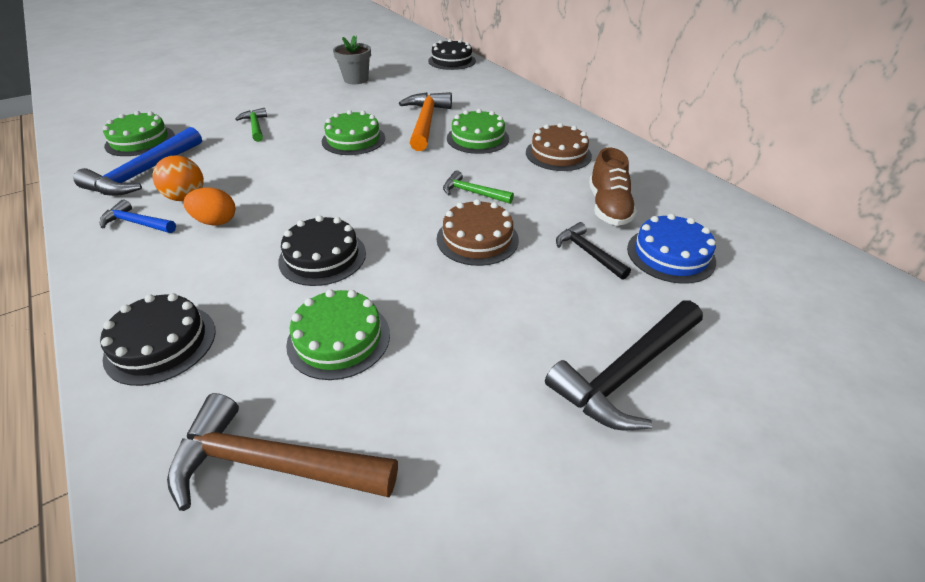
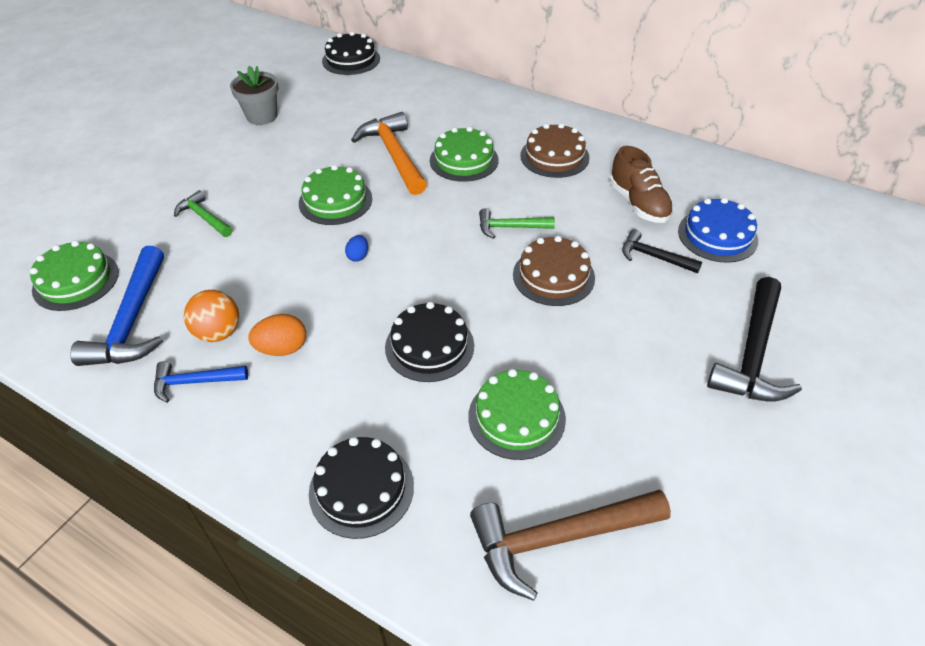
camera: 25 degrees left, 5 degrees up
(333, 178) = (358, 256): none -> blue egg

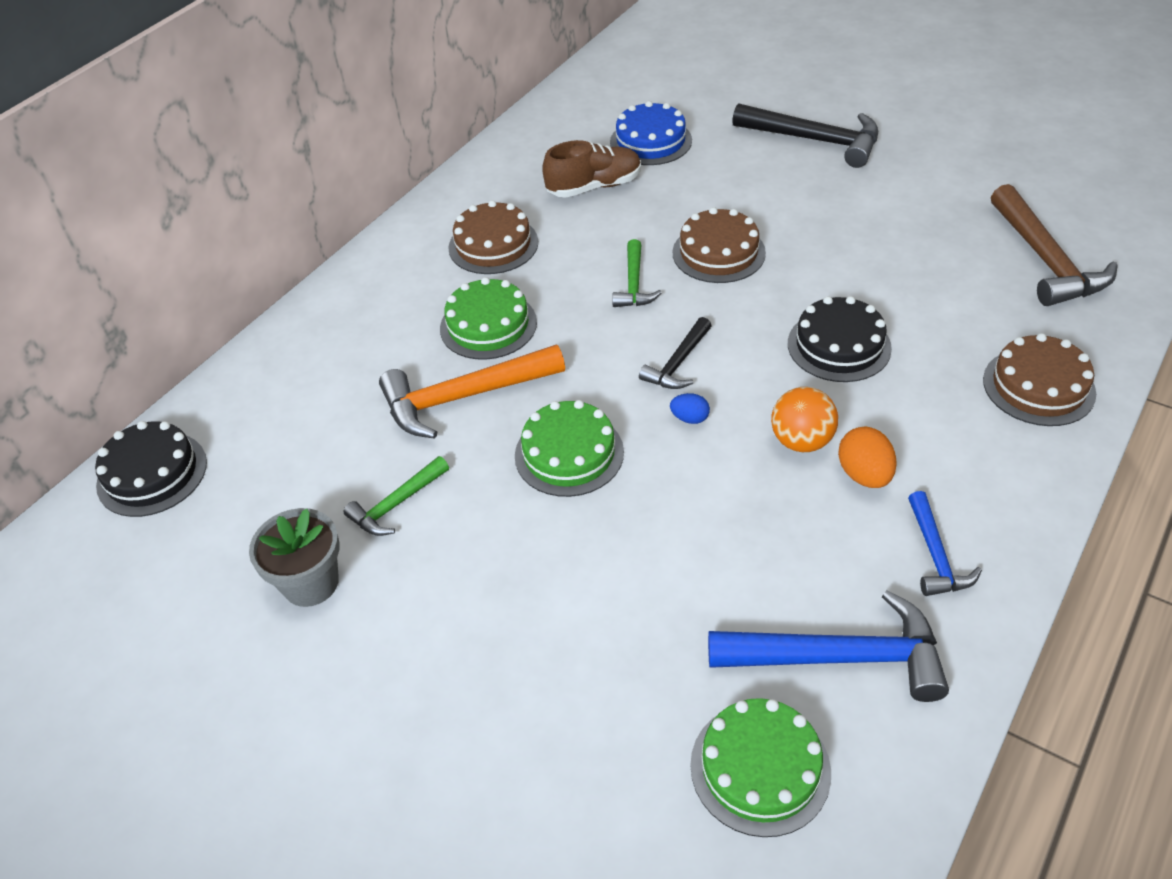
camera: 85 degrees left, 0 degrees up
(204, 217) = (600, 615): green hammer -> green hammer (396, 504)
(218, 333) = (847, 546): orange ball -> orange ball (801, 441)
(361, 489) = (1038, 386): black cake -> brown cake
(516, 417) = (922, 282): green cake -> none
(654, 257) = (685, 183): black hammer -> black hammer (678, 363)

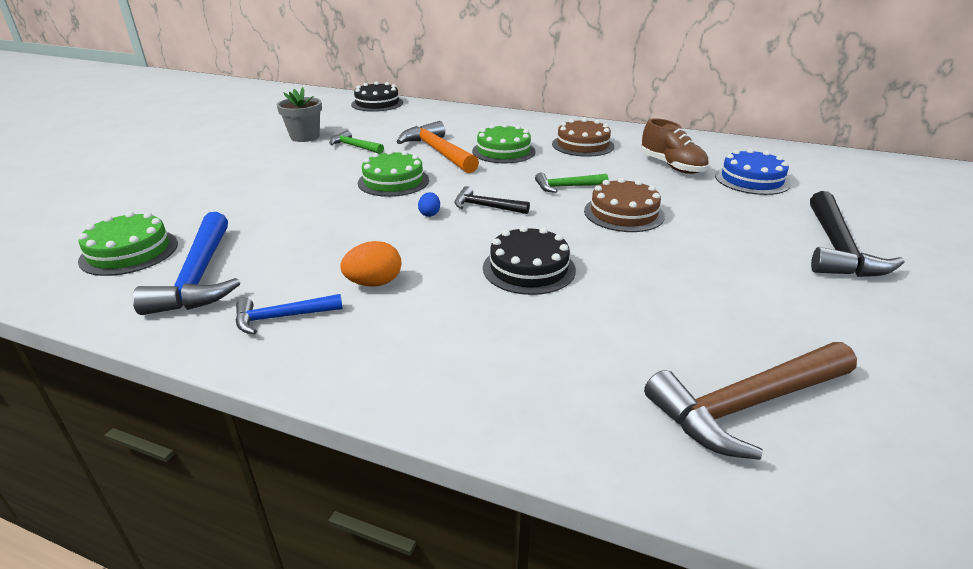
camera: 75 degrees right, 15 degrees down
(801, 441) = (410, 255): orange ball -> none
(1038, 386) = (506, 387): brown cake -> none

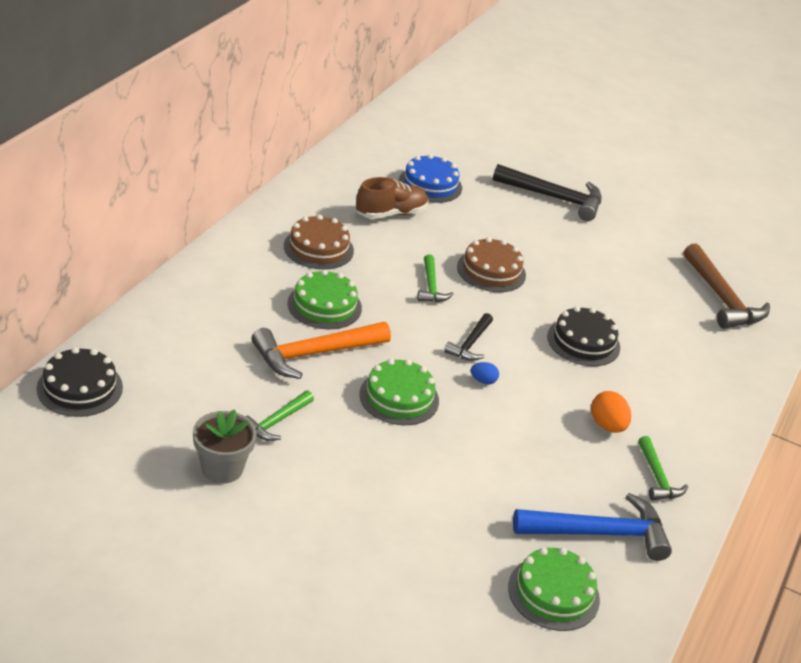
camera: 90 degrees left, 5 degrees up
(282, 317) = (657, 477): blue hammer -> green hammer

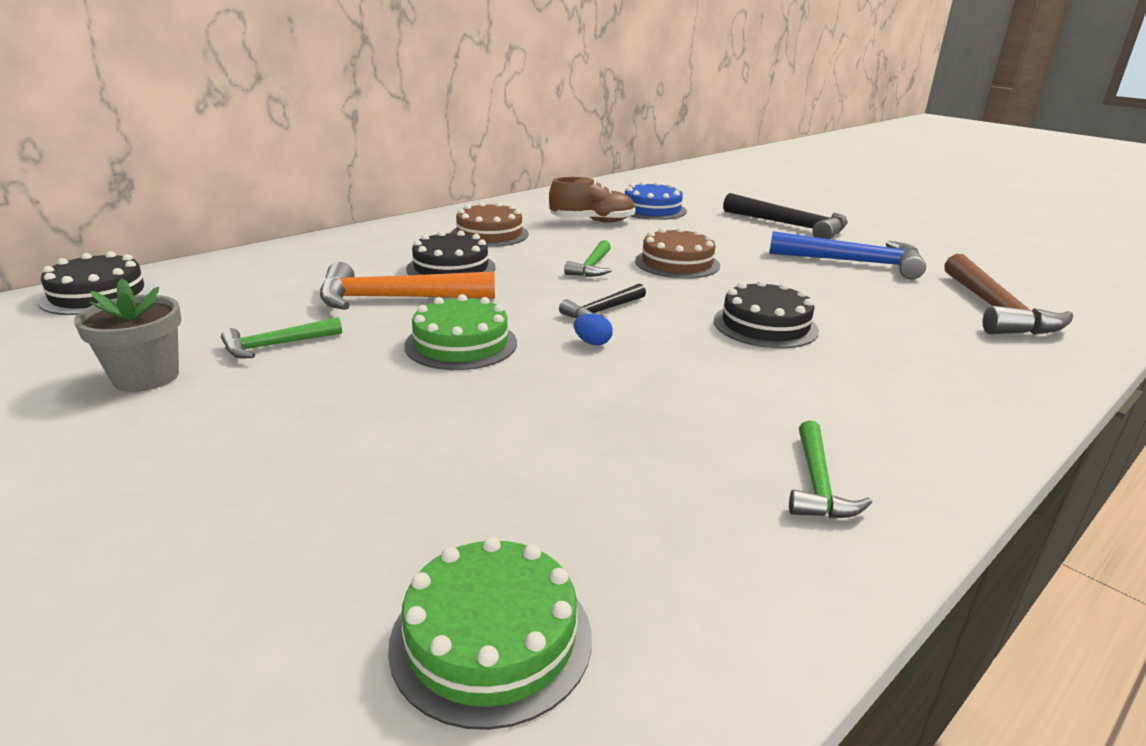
camera: 25 degrees right, 10 degrees down
(324, 305) = (451, 268): green cake -> black cake
(599, 533) = (658, 549): blue hammer -> blue hammer (854, 262)
(607, 425) = (755, 408): orange egg -> none

